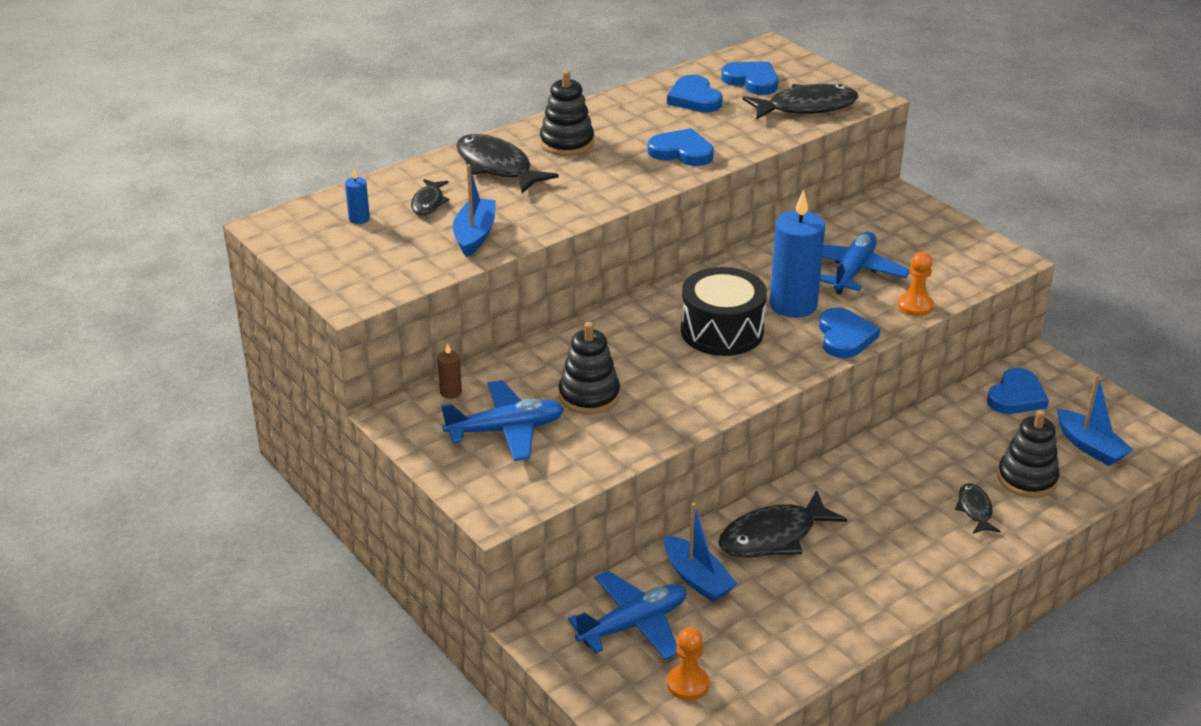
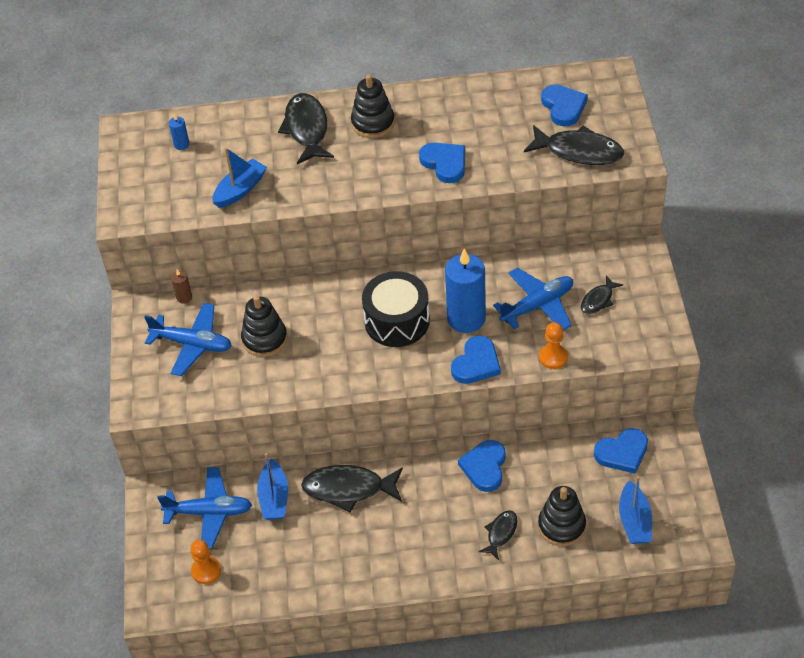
camera: 35 degrees right, 15 degrees up
(428, 202) = (235, 147): black fish -> black fish (598, 300)
(694, 98) = (503, 110): blue heart -> blue heart (484, 467)

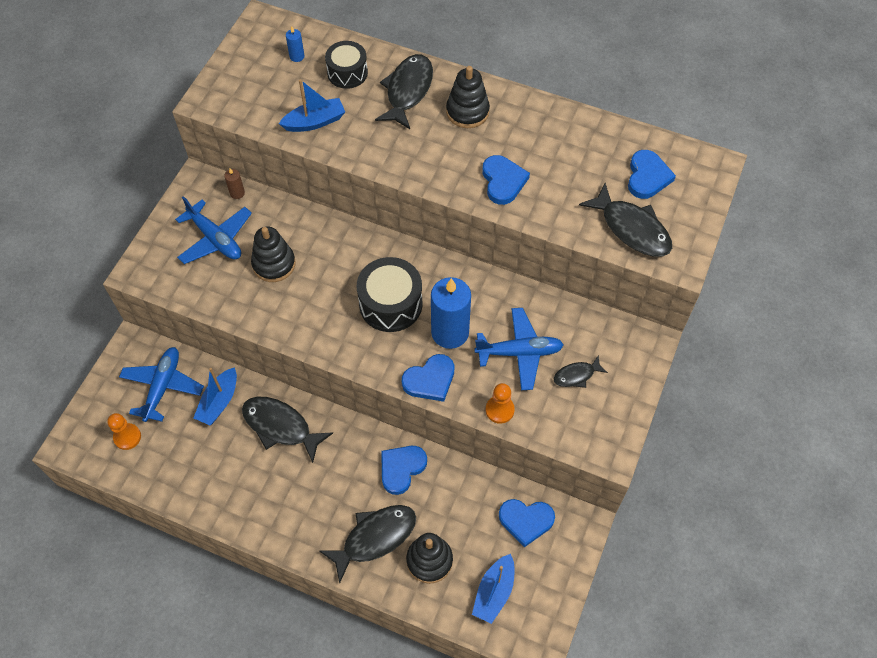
camera: 25 degrees right, 10 degrees up
(209, 512) = (162, 387): blue plane -> blue plane turned 105 degrees counterclockwise
(240, 138) = (347, 73): none -> black drum
(501, 533) = (375, 538): black fish -> black fish, size x1.85

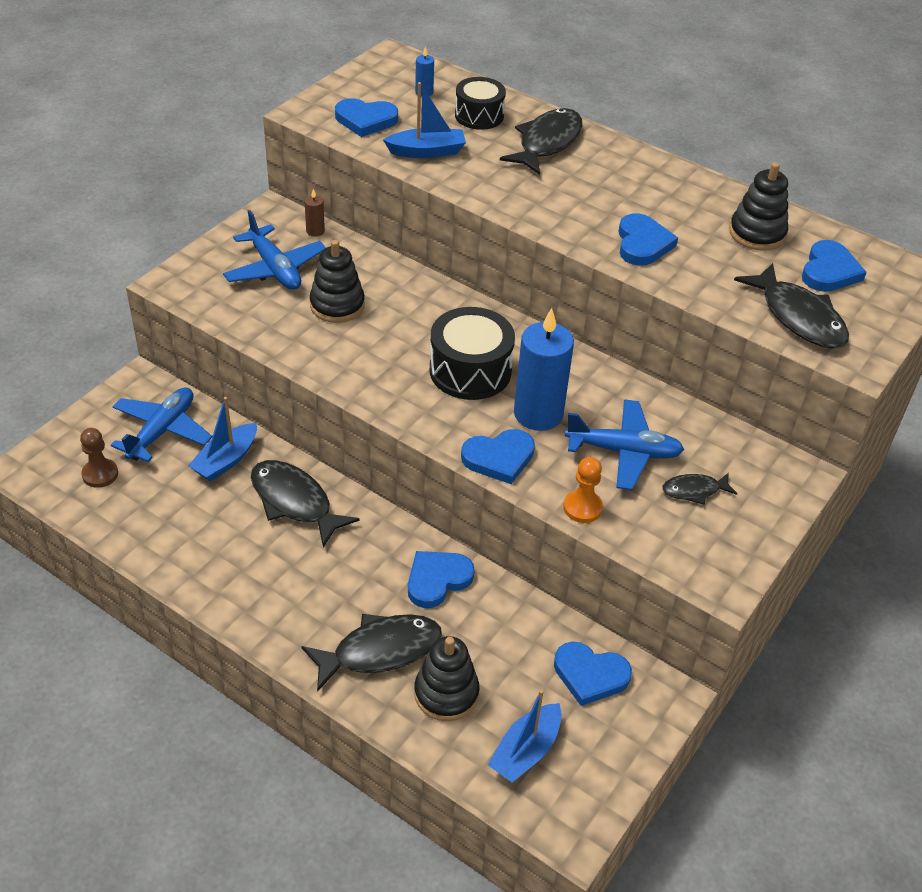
camera: 10 degrees right, 15 degrees down
(127, 437) = (100, 474): orange pawn -> brown pawn
(257, 98) = (365, 120): none -> blue heart
(467, 112) = (614, 173): black stacking toy -> black stacking toy (757, 233)

